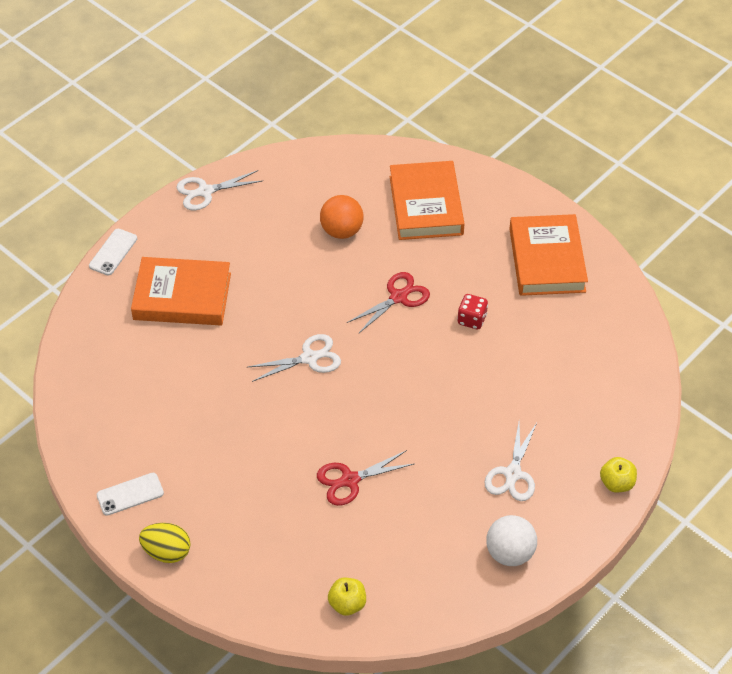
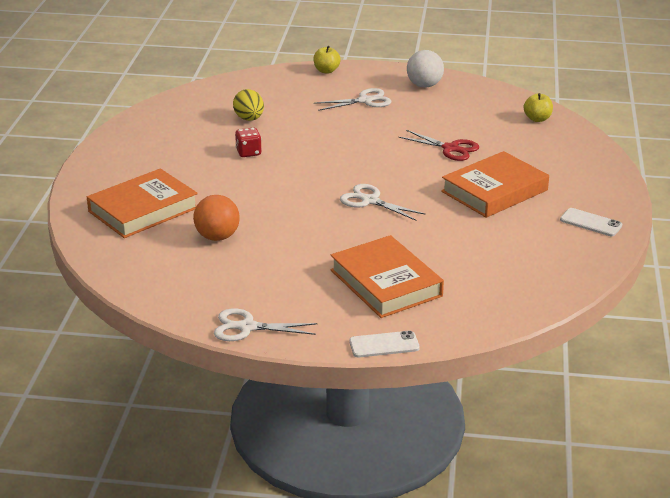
camera: 125 degrees left, 20 degrees down
(167, 552) = (606, 190): yellow egg -> yellow egg (249, 119)
(205, 192) = (247, 327): white scissors -> white scissors turned 150 degrees clockwise
(398, 297) = (262, 187): red scissors -> none
(547, 260) = (151, 143): orange book -> orange book (494, 191)

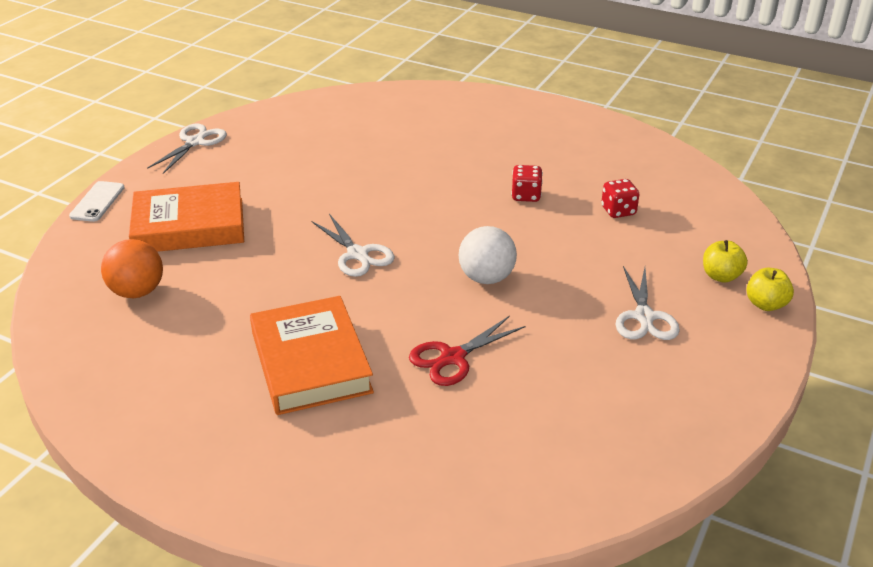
camera: 110 degrees right, 5 degrees up
(143, 210) = (435, 121): orange book -> none
(217, 237) = (355, 150): orange ball -> orange ball (137, 292)
(249, 119) = (618, 211): yellow egg -> red dice
(370, 201) = (358, 254): white scissors -> white scissors turned 90 degrees clockwise
(424, 85) = (685, 394): white ball -> white ball (486, 278)
(537, 119) = (507, 493): yellow apple -> yellow apple (721, 276)
(590, 223) = (164, 426): white phone -> none

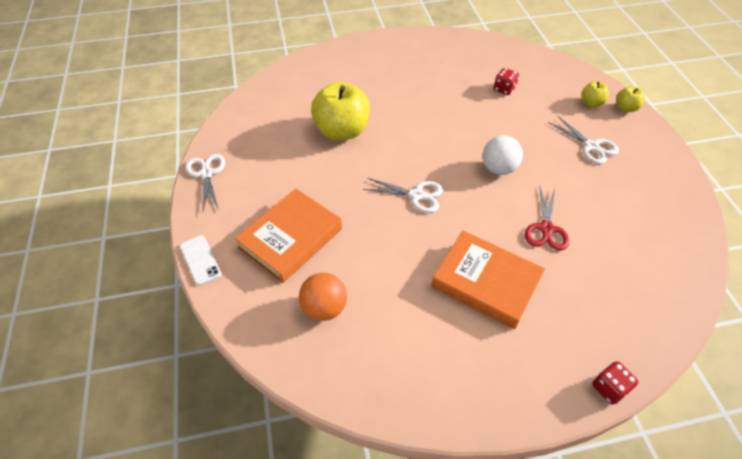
camera: 40 degrees left, 15 degrees up
(367, 166) = (342, 131): none -> yellow apple
(526, 196) = (450, 104): red dice -> red dice (609, 388)

